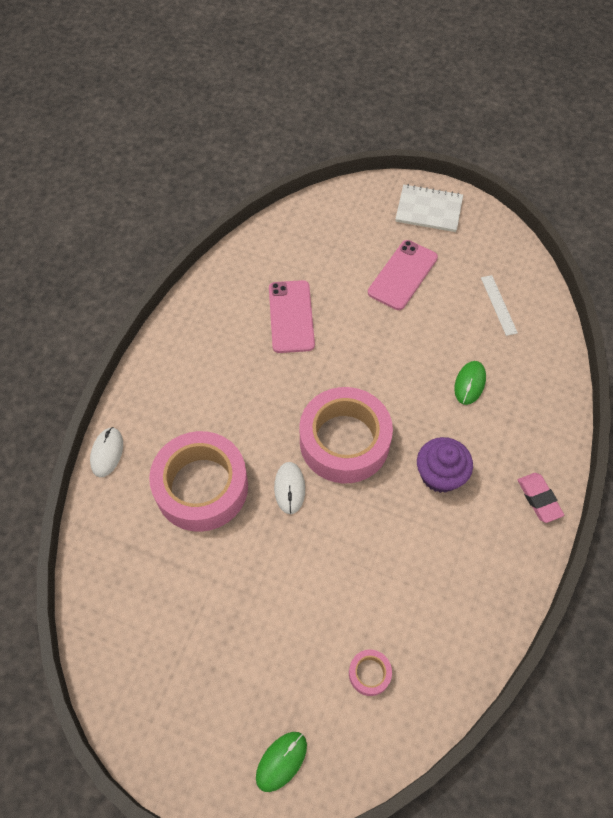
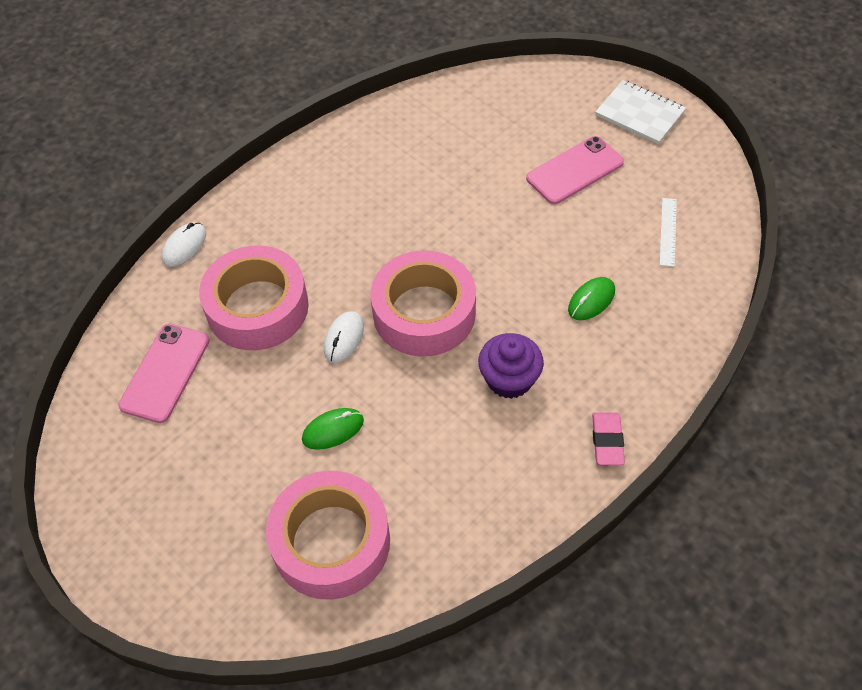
camera: 25 degrees right, 5 degrees down
(281, 761) = (201, 587): green mouse -> green mouse (333, 430)
(291, 316) = (432, 176): pink phone -> pink phone (165, 373)
(369, 673) = (331, 542): pink tape -> pink tape, size x2.48

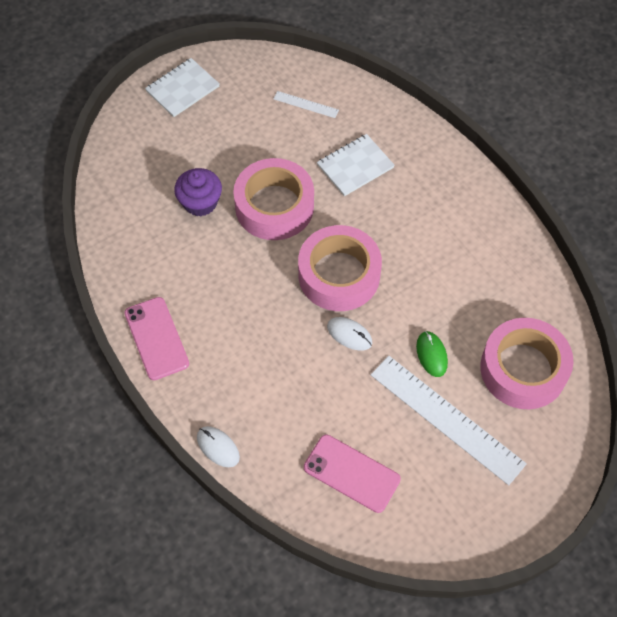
camera: 80 degrees left, 5 degrees up
(246, 460) = (446, 418): none -> white ruler
(257, 307) = (302, 394): pink tape -> pink tape (274, 206)
(509, 379) = (411, 232): purple cupcake -> purple cupcake (200, 202)
(574, 170) = (227, 145): pink phone -> pink phone (156, 338)
(591, 300) = (355, 166): green mouse -> white notebook
(607, 441) = (473, 187): pink eraser -> none

